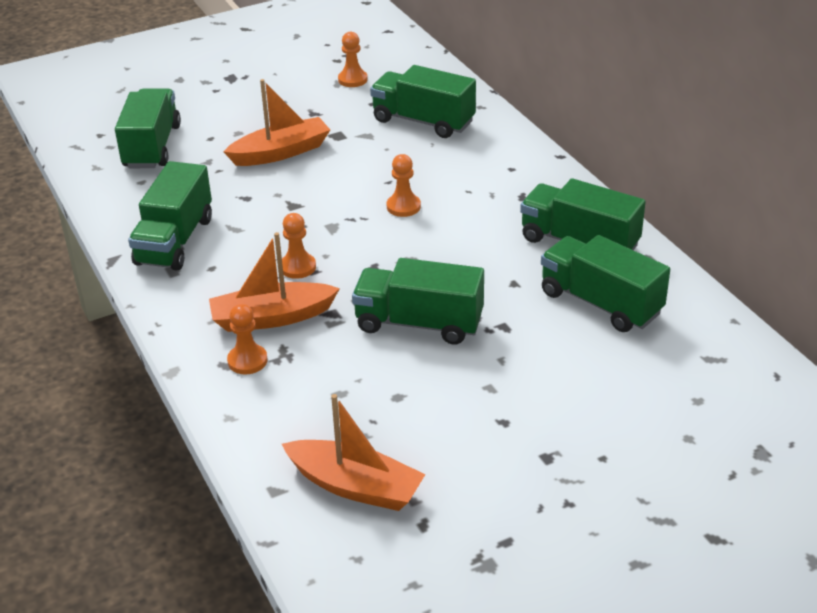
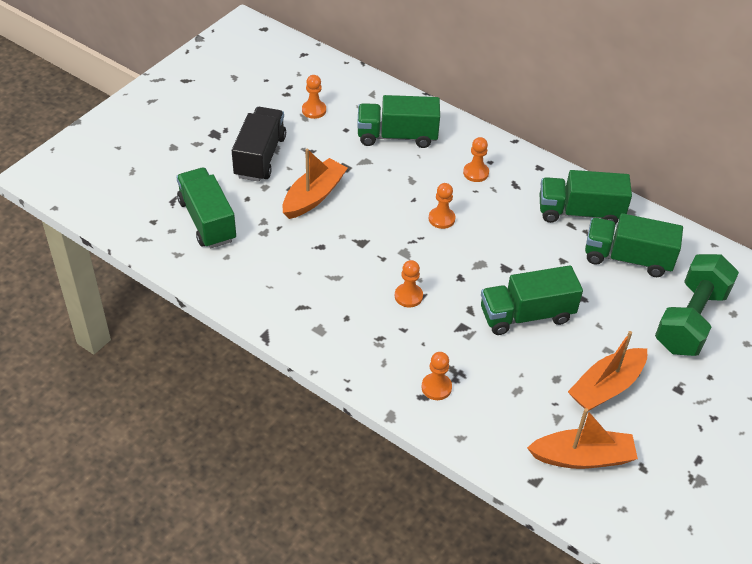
camera: 30 degrees left, 10 degrees up
(175, 241) = (299, 303): green truck -> none
(257, 106) = (260, 157): none -> black truck
(271, 317) = (424, 345): orange boat -> orange boat (606, 387)
(484, 174) = (476, 173): none -> orange pawn
(630, 389) = (691, 320): none -> green dumbbell

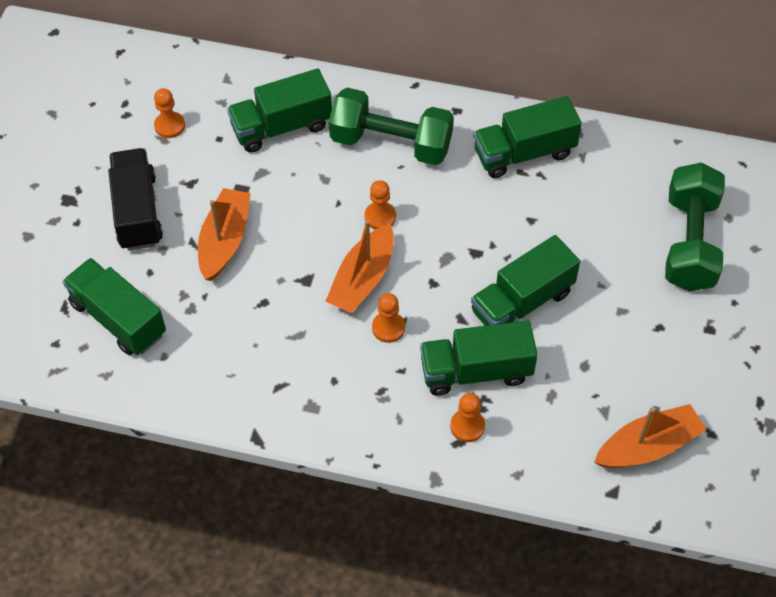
camera: 20 degrees left, 10 degrees up
(476, 173) = (391, 143): orange pawn -> green dumbbell
(606, 387) = (638, 356): orange boat -> orange boat (363, 279)
(627, 258) = (597, 192): green truck -> green truck (476, 371)

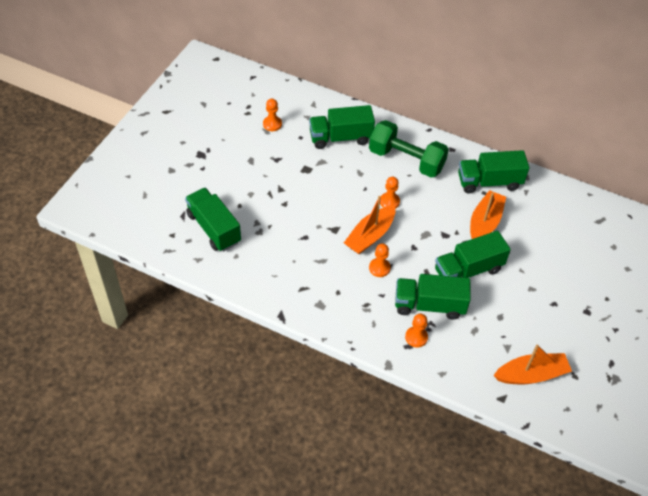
camera: 10 degrees right, 5 degrees down
(137, 211) = (240, 169): black truck -> none
(225, 241) = (290, 196): orange boat -> orange boat (484, 223)
(690, 242) = (585, 256): green dumbbell -> none

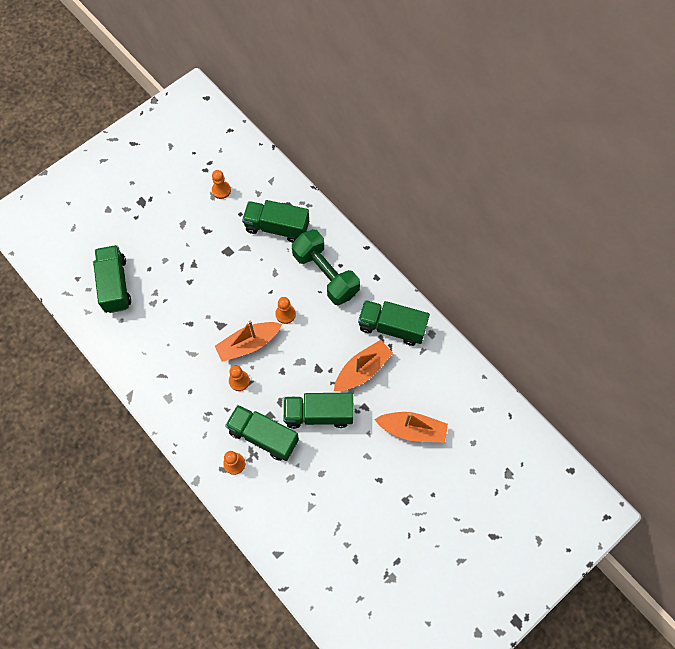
camera: 25 degrees right, 15 degrees up
(531, 374) = (316, 542): orange boat -> orange boat (412, 429)

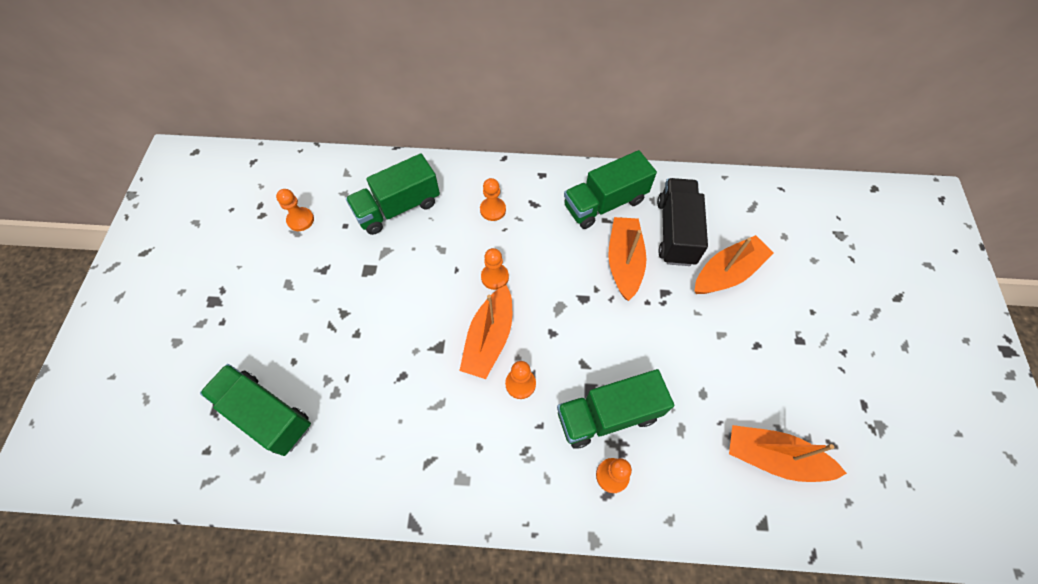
camera: 45 degrees left, 5 degrees down
(318, 414) = (634, 339): green truck -> none
(318, 534) = (773, 457): none -> orange boat
(325, 274) = (493, 210): green dumbbell -> orange pawn
(412, 381) = (675, 232): none -> black truck

